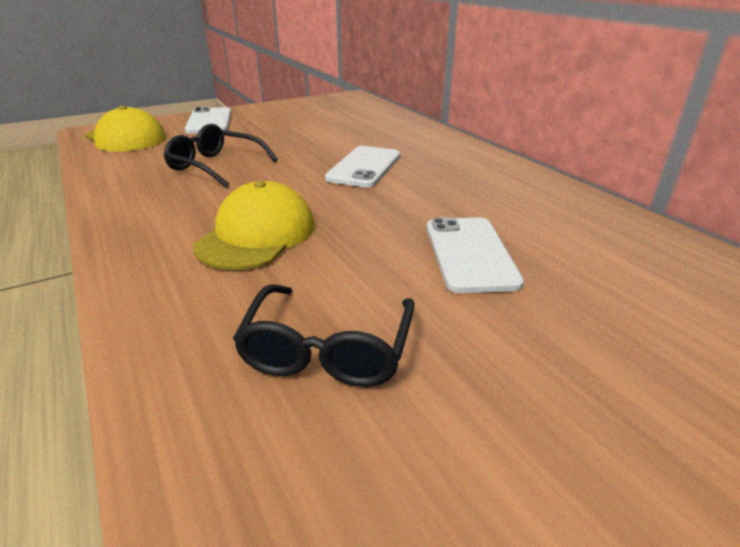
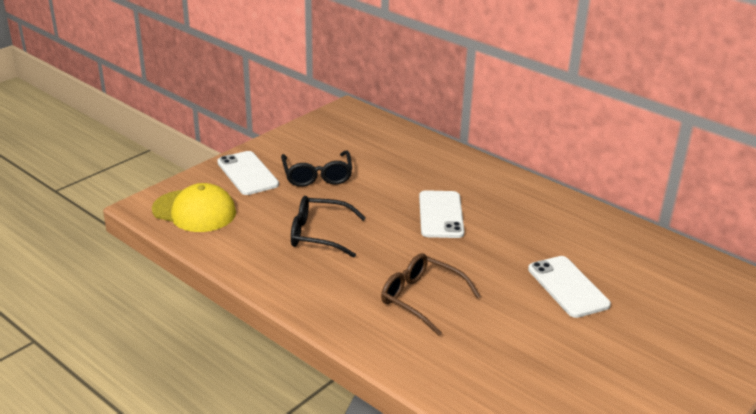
camera: 20 degrees left, 0 degrees up
(257, 235) = (421, 299): yellow cap -> brown glasses
(327, 350) = (532, 368): black glasses -> black glasses (317, 176)

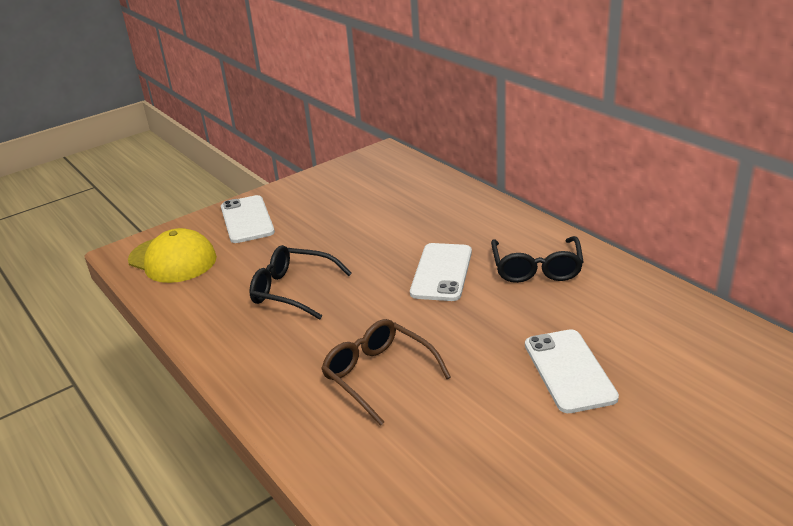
camera: 15 degrees right, 0 degrees up
(317, 176) = (320, 224): black glasses -> black glasses (536, 268)

